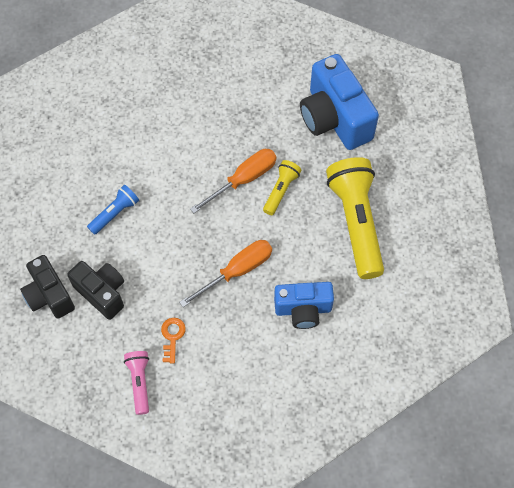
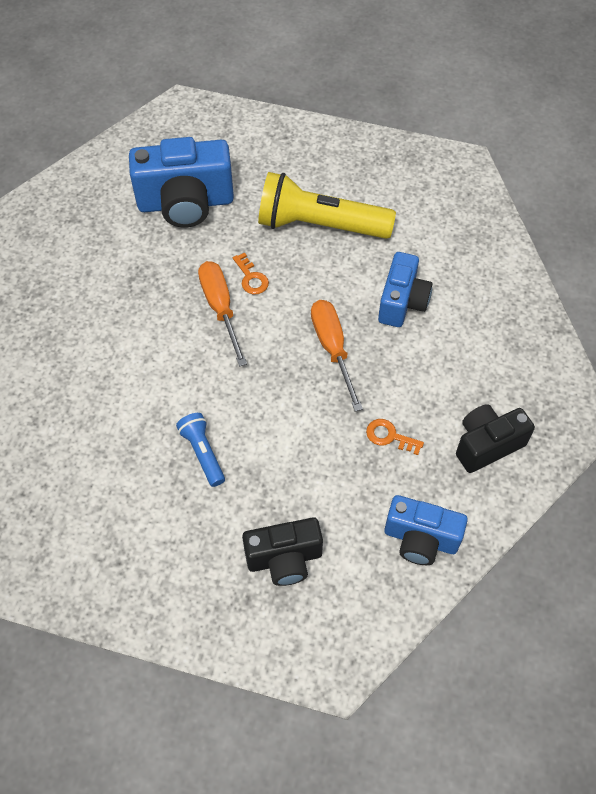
camera: 70 degrees left, 5 degrees down
(92, 384) = (420, 539): none -> blue camera
(102, 293) = (305, 496): black camera -> black camera (487, 445)
(140, 382) = (435, 486): pink flashlight -> none
(281, 191) = (251, 278): yellow flashlight -> orange key

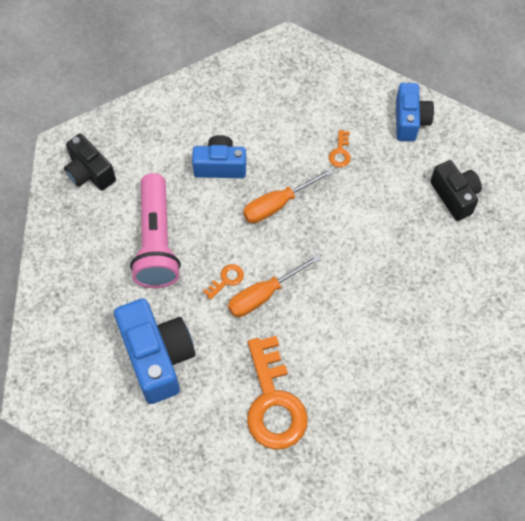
camera: 105 degrees left, 5 degrees up
(95, 290) = (273, 402): none -> orange key
(203, 453) = (396, 269): blue flashlight -> none
(320, 225) = (156, 241): yellow flashlight -> pink flashlight
(487, 445) = (326, 94): black camera -> black camera (90, 173)

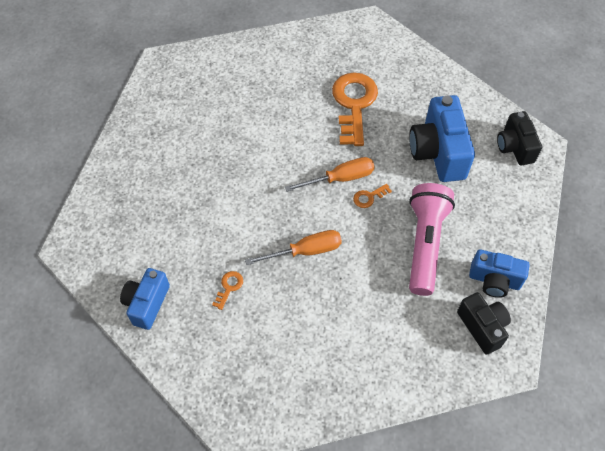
camera: 165 degrees left, 5 degrees down
(220, 166) = (350, 302): blue camera -> blue camera (494, 280)
(454, 196) = (143, 220): black camera -> black camera (514, 147)

